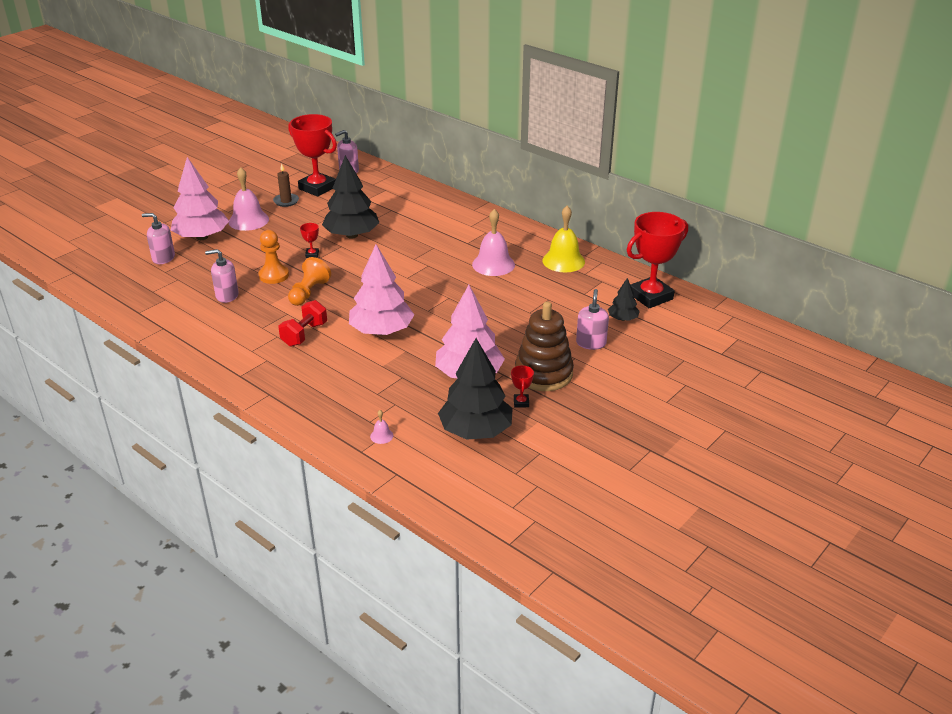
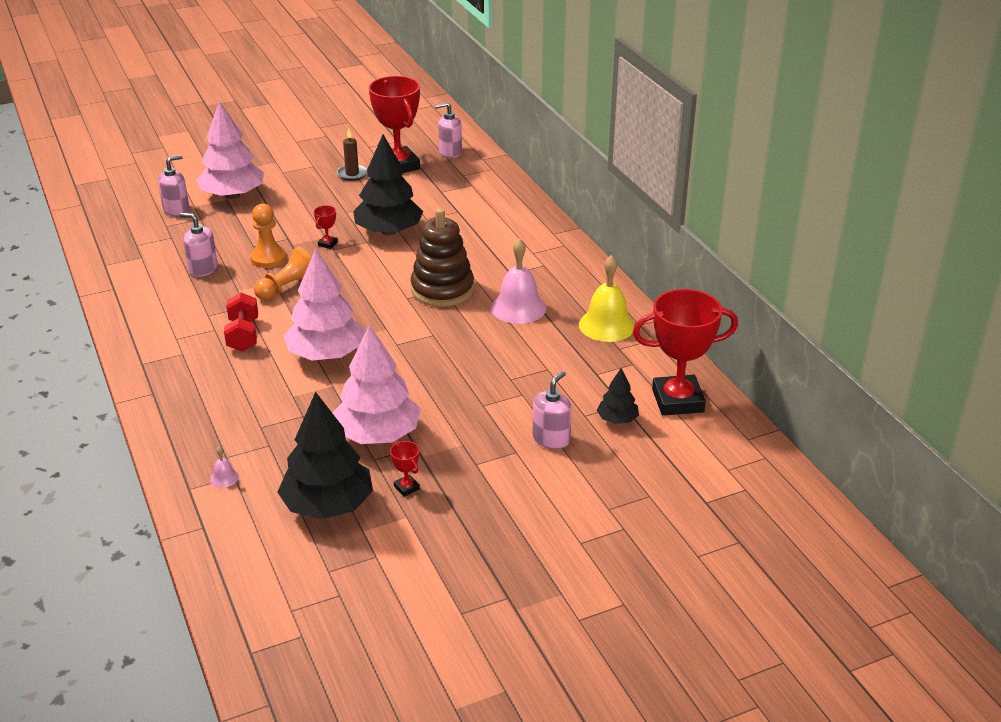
camera: 25 degrees right, 0 degrees up
(163, 258) = (176, 210): pink soap dispenser -> pink soap dispenser turned 105 degrees clockwise
(248, 220) = (295, 187): pink bell -> none
(304, 334) = (243, 335): red dumbbell -> red dumbbell turned 60 degrees counterclockwise
(521, 402) = (406, 488): red trophy -> red trophy turned 60 degrees counterclockwise
(543, 374) = (462, 460): brown stacking toy -> brown stacking toy (442, 289)

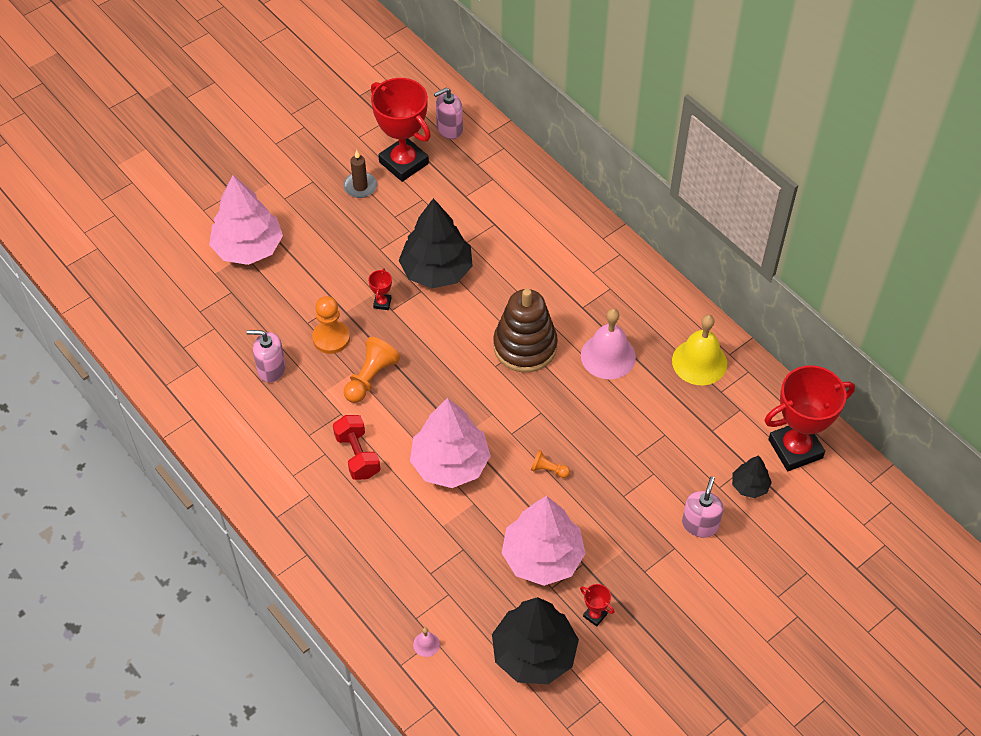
camera: 15 degrees left, 20 degrees up
(176, 210) = (199, 284): pink soap dispenser -> none
(418, 374) = (548, 470): none -> orange pawn

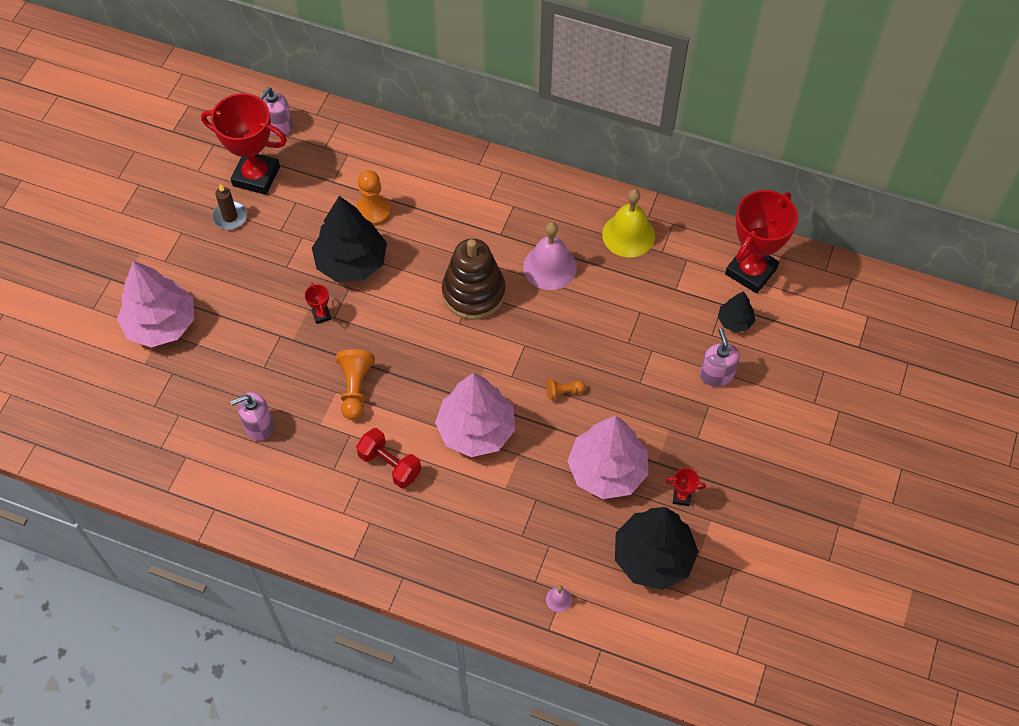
camera: 30 degrees left, 5 degrees up
(331, 338) = (295, 370): orange pawn -> orange pawn (373, 211)

